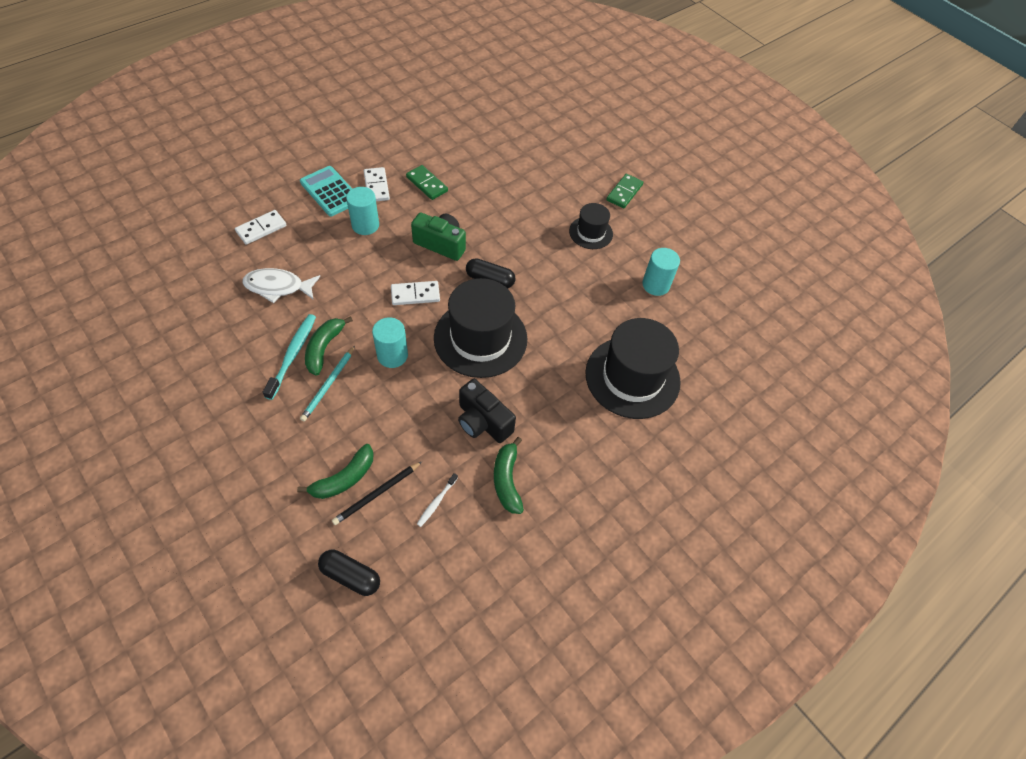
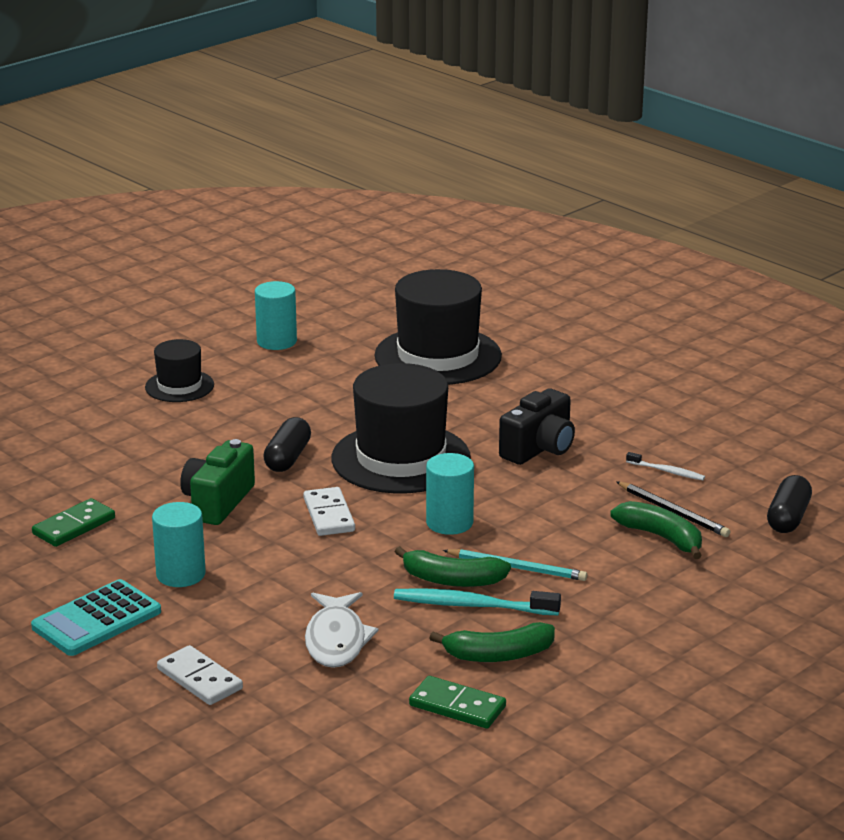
camera: 90 degrees left, 30 degrees down
(376, 186) = (81, 574): white domino -> none
(507, 480) = (617, 429): green banana -> green banana (498, 655)
(624, 192) = (90, 363): green domino -> green domino (457, 706)

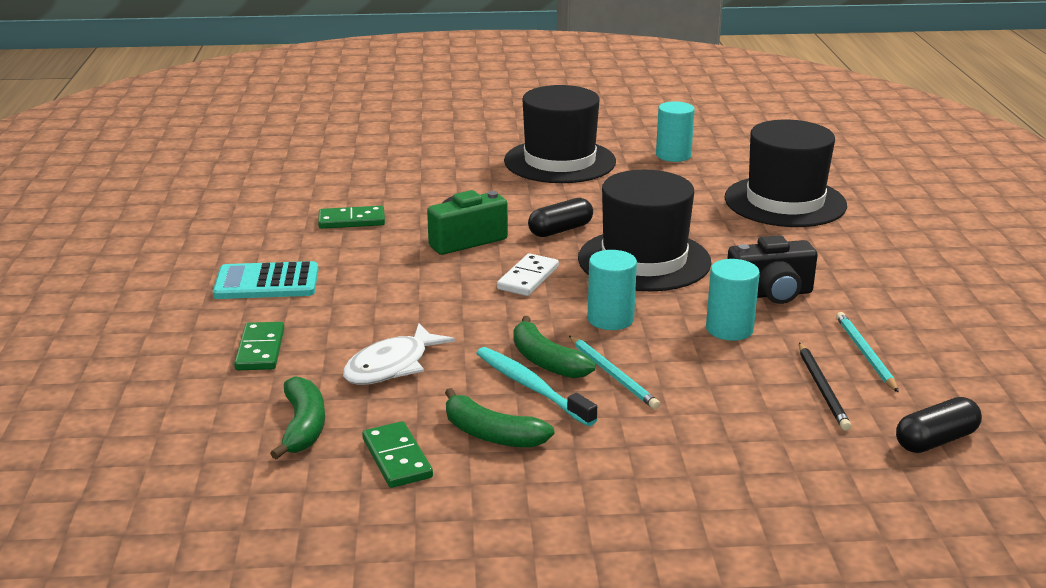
camera: 40 degrees right, 0 degrees up
(179, 386) = (560, 161): black hat -> black hat, size x1.90
(181, 574) = (365, 276): turquoise cylinder -> turquoise cylinder (729, 329)
(199, 679) = (260, 350): white domino -> green domino
(661, 537) = (779, 404): green banana -> green banana (303, 427)
(667, 471) = (865, 354): white toothbrush -> turquoise pencil

